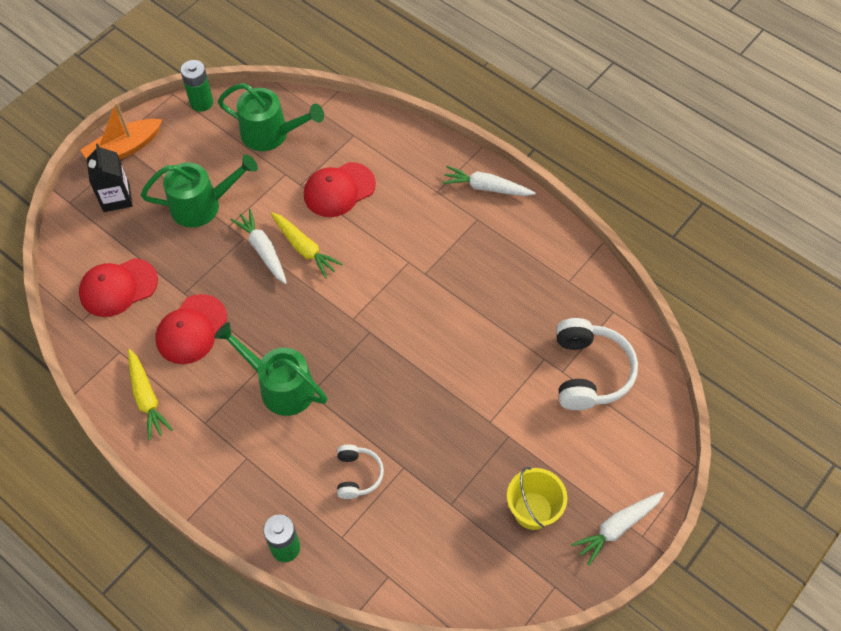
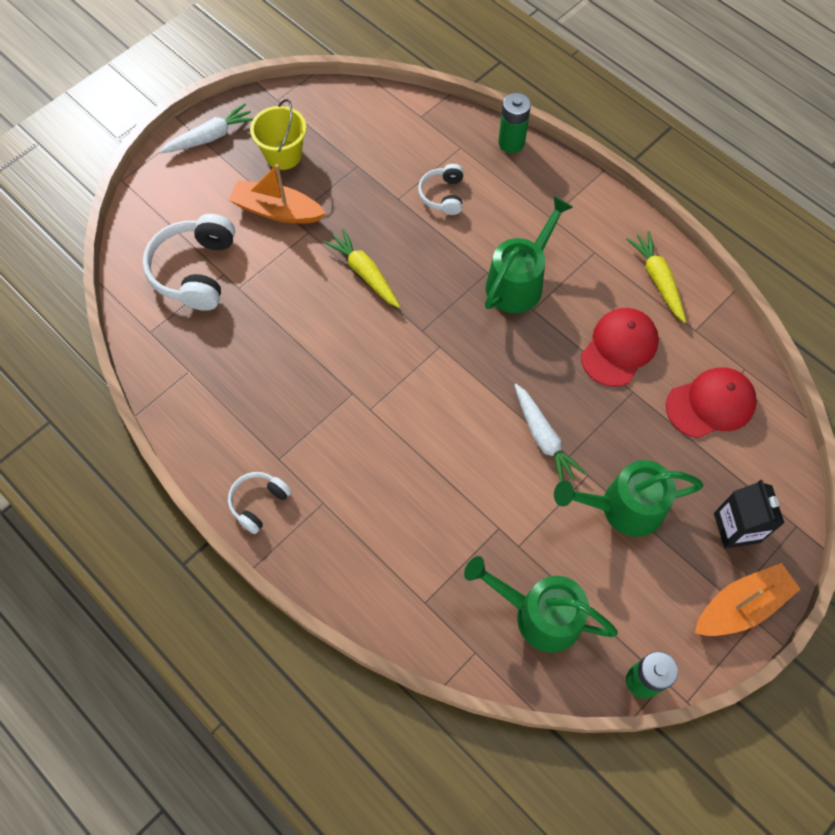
camera: 175 degrees left, 5 degrees up
(280, 386) = (519, 281): green watering can -> green watering can turned 90 degrees counterclockwise
(304, 248) = (493, 436): yellow carrot -> yellow carrot (365, 273)
(339, 190) = (448, 515): red cap -> none
(486, 188) = (258, 503): white carrot -> white headphones
(525, 443) = (277, 211): none -> orange boat

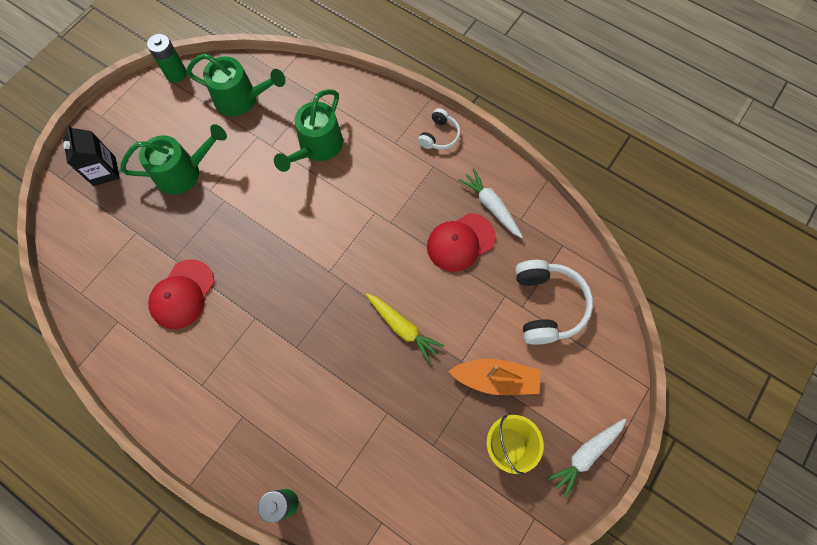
camera: 170 degrees right, 5 degrees up
(443, 195) = (346, 424): white headphones -> none
(519, 281) = (268, 343): green watering can -> green watering can (317, 147)
(543, 438) = (242, 211): white carrot -> white carrot (491, 206)
(657, 280) = (145, 365): yellow carrot -> none
(711, 404) = (112, 258): red cap -> red cap (460, 242)
(741, 606) = (108, 123): orange boat -> none

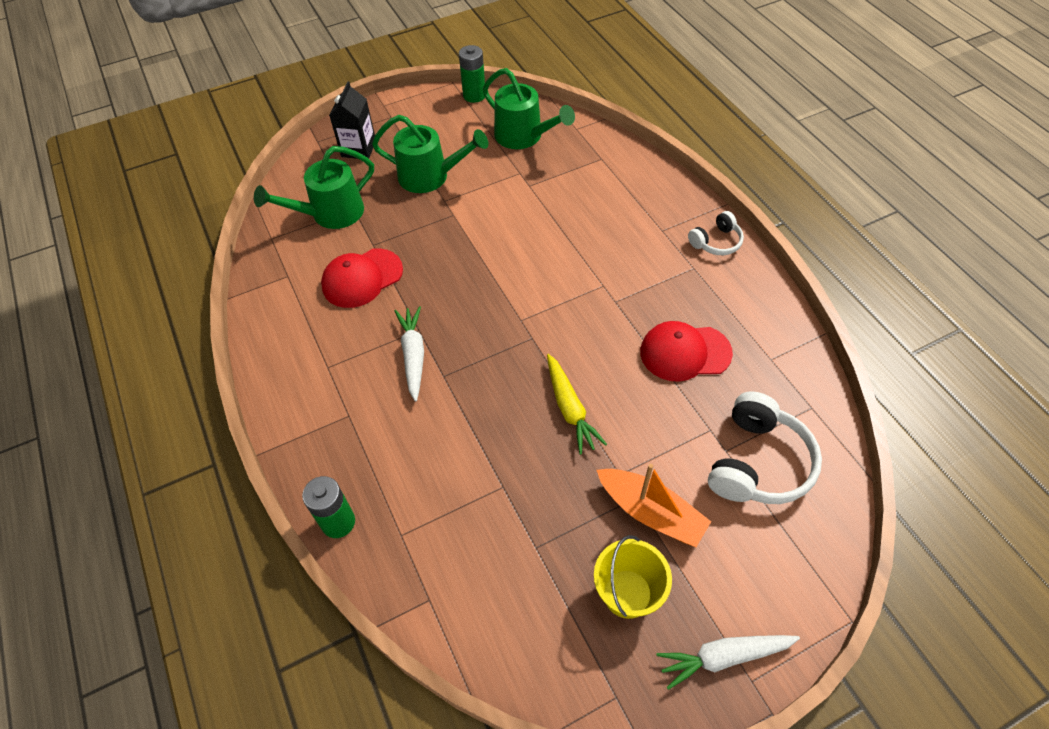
camera: 30 degrees right, 15 degrees down
(317, 147) = (575, 204): green watering can -> green watering can (330, 214)
(491, 206) = (741, 332): white carrot -> white carrot (413, 356)

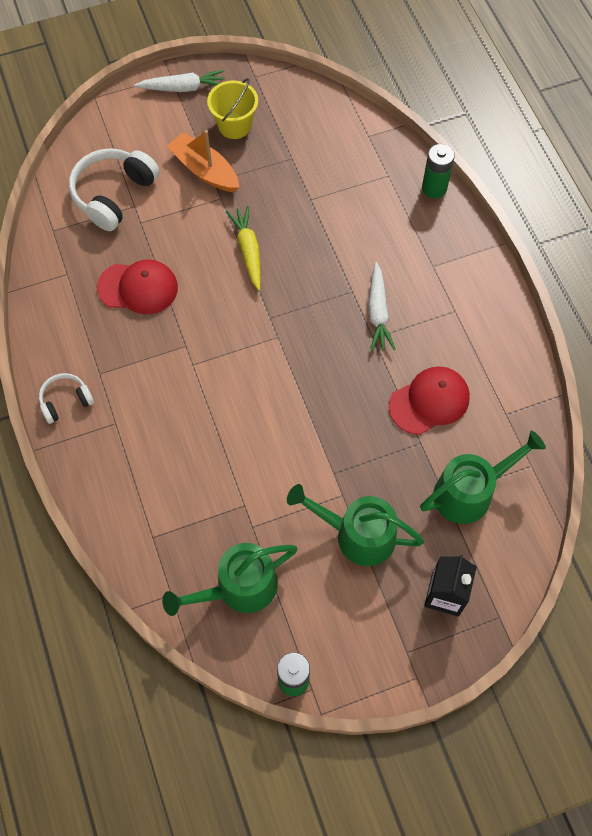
camera: 175 degrees left, 10 degrees up
(524, 137) = (238, 588): green watering can -> green watering can turned 75 degrees counterclockwise

